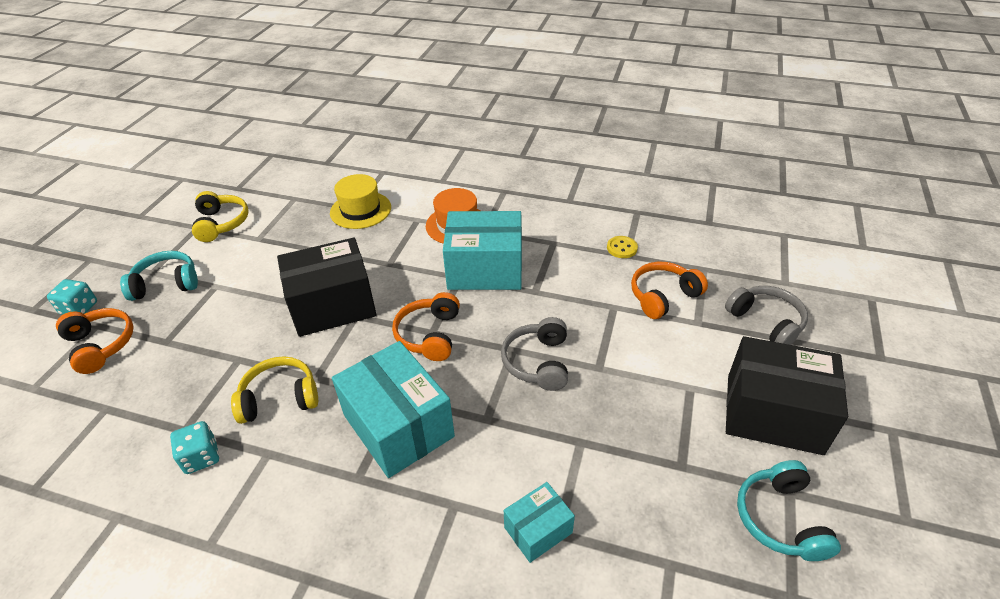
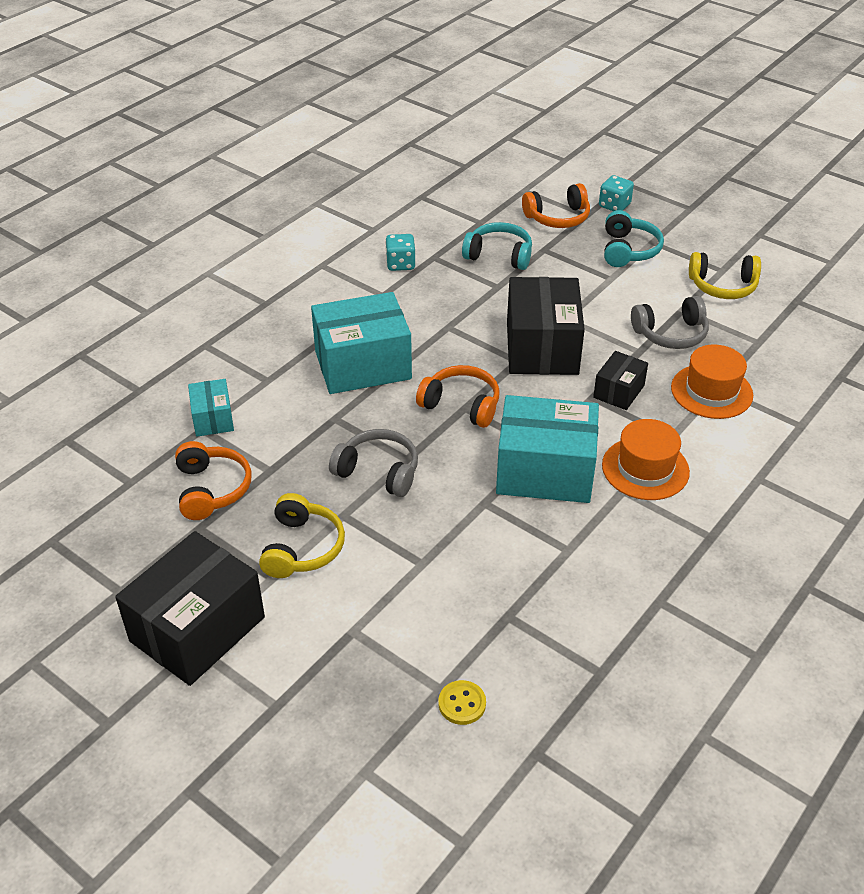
camera: 110 degrees right, 0 degrees up
(279, 398) = (436, 305): yellow headphones -> yellow headphones (302, 548)
(360, 210) = (711, 391): yellow hat -> orange hat
(377, 252) = (618, 391): none -> black box
(485, 269) = (545, 471): turquoise box -> turquoise box turned 75 degrees clockwise
(622, 248) = (524, 617): yellow button -> yellow button (462, 704)
(663, 296) = (413, 618): orange headphones -> orange headphones (212, 489)
(766, 322) = (313, 702): grey headphones -> grey headphones (671, 334)
(780, 519) = (106, 570): turquoise headphones -> turquoise headphones (499, 255)

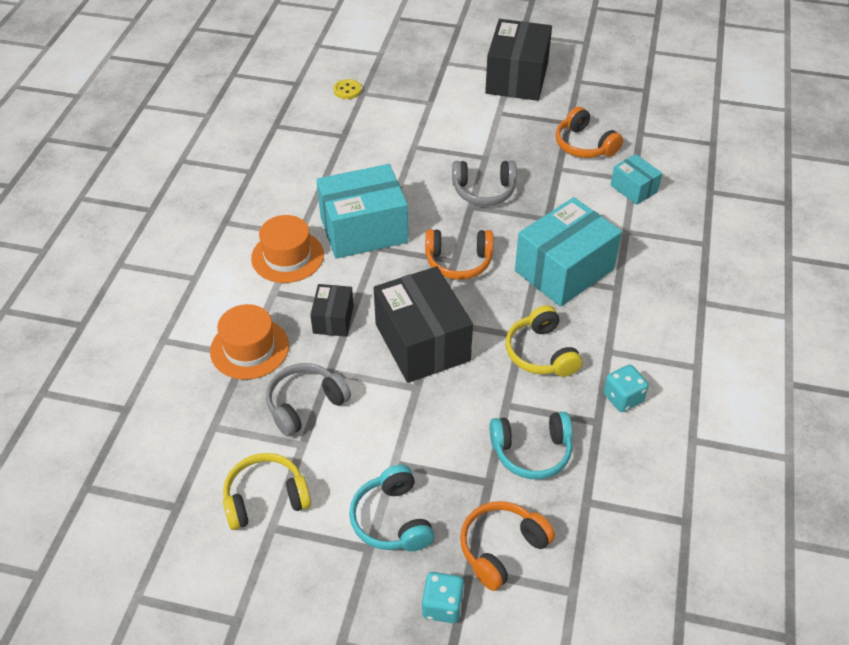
camera: 155 degrees right, 5 degrees up
(302, 548) = (495, 132): yellow headphones -> yellow headphones (541, 353)

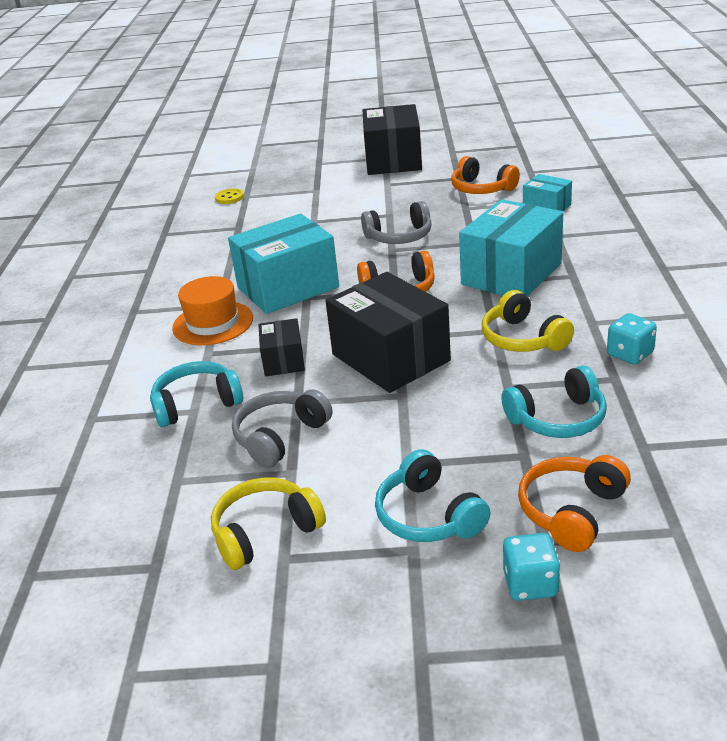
camera: 10 degrees left, 15 degrees down
(249, 348) = (196, 404): orange hat -> turquoise headphones

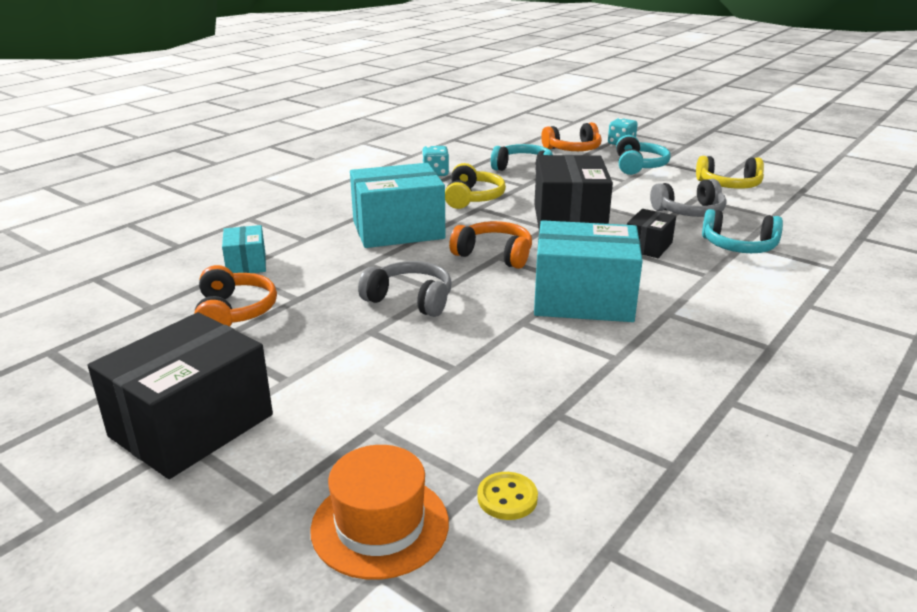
camera: 145 degrees left, 5 degrees down
(213, 323) = (687, 297): orange hat -> orange hat (380, 525)

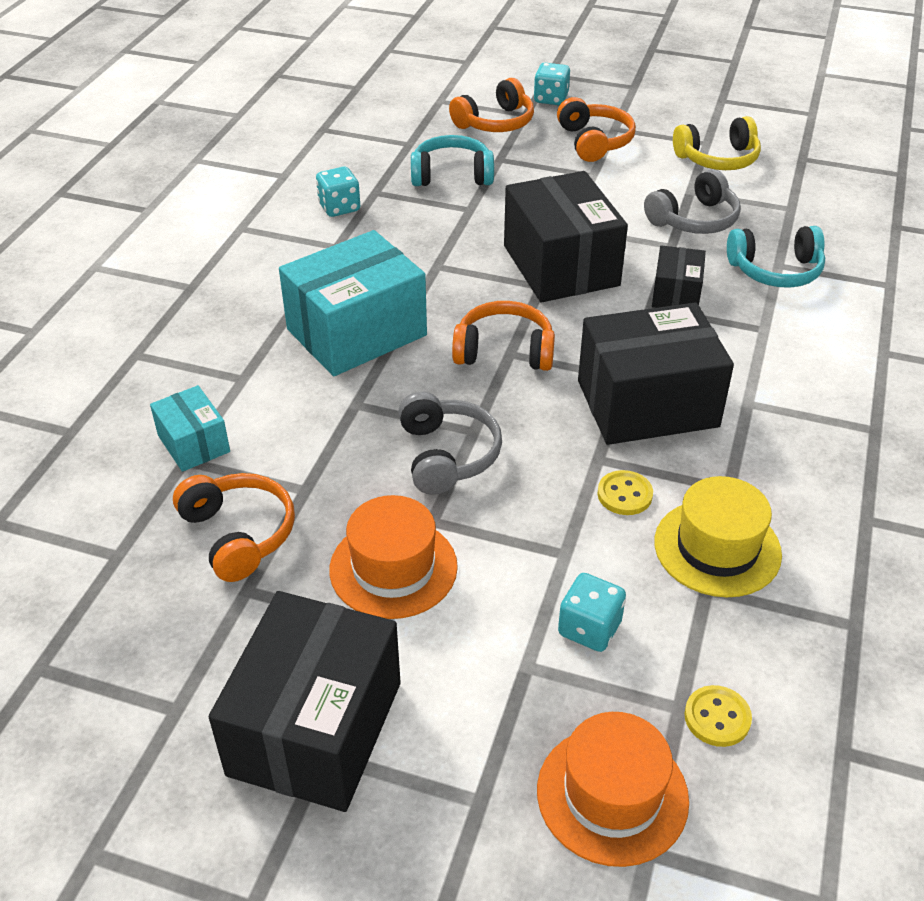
camera: 20 degrees left, 15 degrees up
(322, 350) = (393, 568): none -> orange hat
(410, 299) = (447, 455): grey headphones -> grey headphones turned 75 degrees clockwise
(441, 416) = (589, 628): none -> turquoise dice
(473, 198) = (418, 248): yellow headphones -> none
(528, 345) = (624, 494): none -> yellow button
(582, 391) = (717, 548): none -> yellow hat
(583, 299) = (647, 404): turquoise box -> black box
(639, 166) = (594, 142): turquoise headphones -> orange headphones

